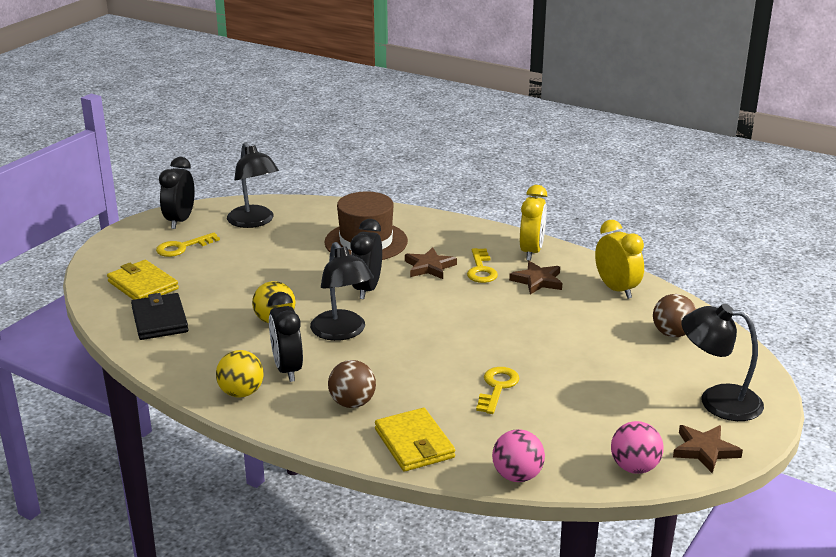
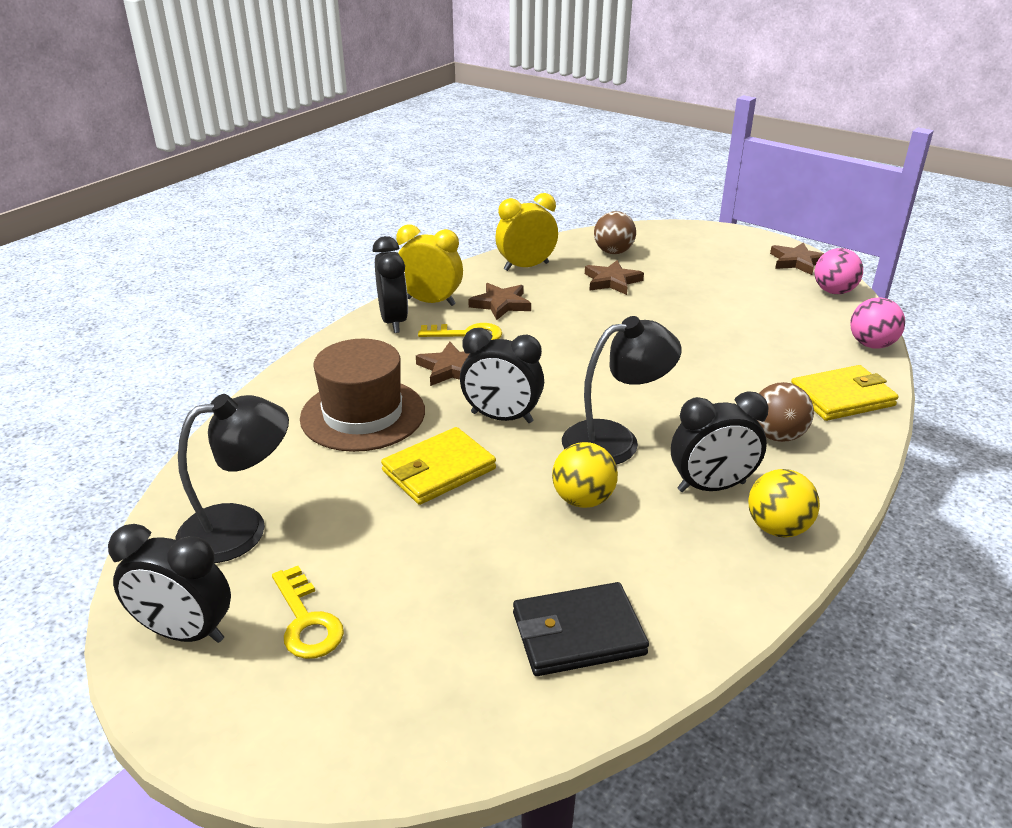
camera: 85 degrees left, 5 degrees up
(143, 285) = (447, 669): yellow wallet -> yellow wallet (438, 470)
(494, 240) = (394, 321): none -> black clock
(497, 387) = (723, 343): yellow key -> none
(604, 332) = (612, 281): none -> brown star
(717, 401) = (722, 248): black lamp -> none

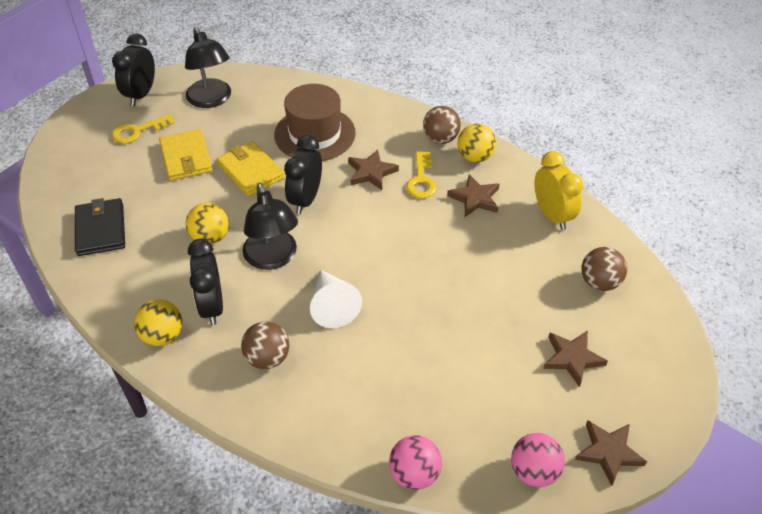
camera: 90 degrees right, 15 degrees up
(394, 321) = (440, 139): black clock -> brown ball
(430, 302) = (475, 157): yellow clock -> yellow ball
(612, 281) = (530, 276): brown star -> brown star (572, 358)
(683, 393) = (332, 306): none -> white cone
(842, 397) = (319, 420): yellow wallet -> yellow wallet (186, 158)

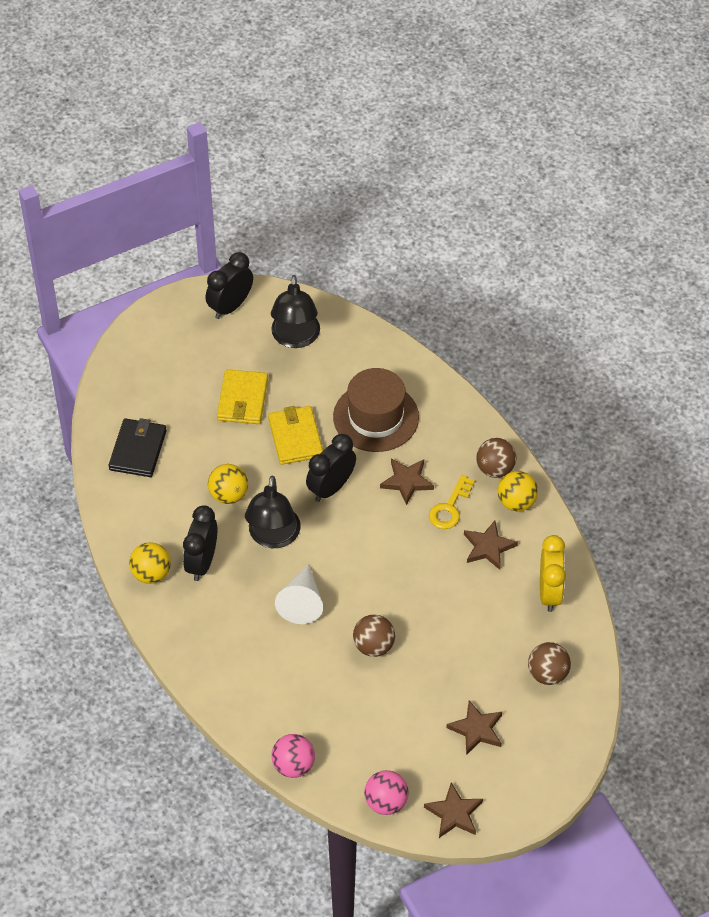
camera: 25 degrees right, 5 degrees up
(138, 131) = (210, 351): yellow key -> none
(268, 358) = (226, 627): brown ball -> brown ball (374, 646)

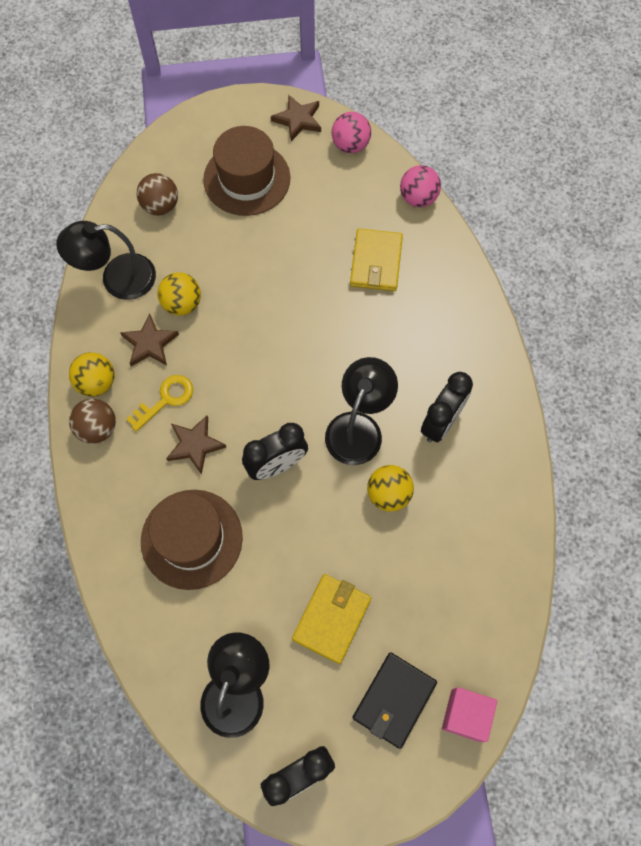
camera: 160 degrees left, 15 degrees up
(120, 372) = (465, 715): none -> pink cube
(138, 450) = (472, 589): black wallet -> black wallet (394, 700)
(151, 574) = (497, 427): yellow ball -> yellow ball (182, 304)
(295, 437) = (290, 543): yellow wallet -> yellow wallet (376, 262)
(302, 602) = (355, 346): white cone -> none
(374, 646) = (304, 281): brown ball -> none
(476, 729) = (247, 179): brown star -> brown hat
(549, 593) = (117, 279): yellow clock -> black lamp

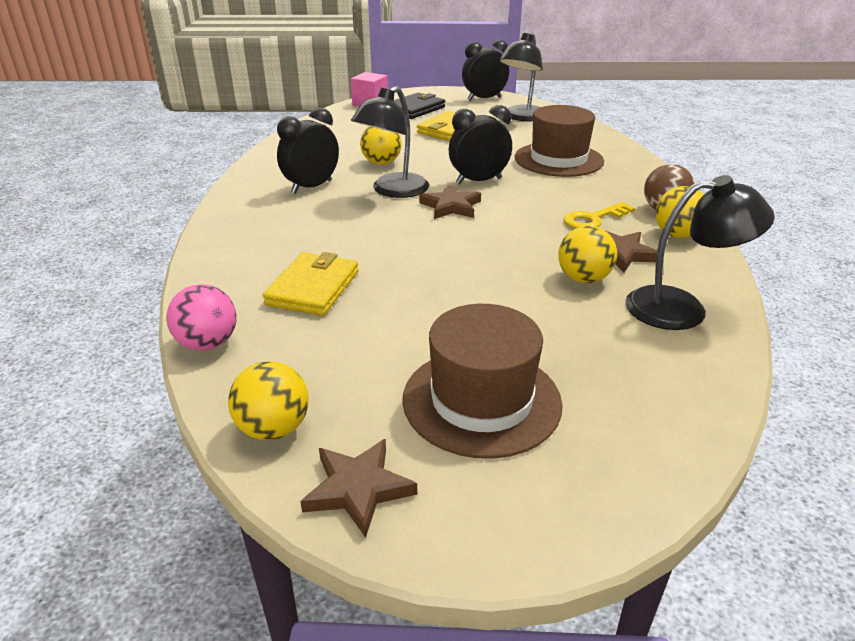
camera: 170 degrees left, 35 degrees down
(160, 206) = (635, 380): brown ball -> none
(195, 445) = (558, 195): brown star -> brown star (451, 206)
(350, 145) = (274, 429): pink ball -> yellow ball

